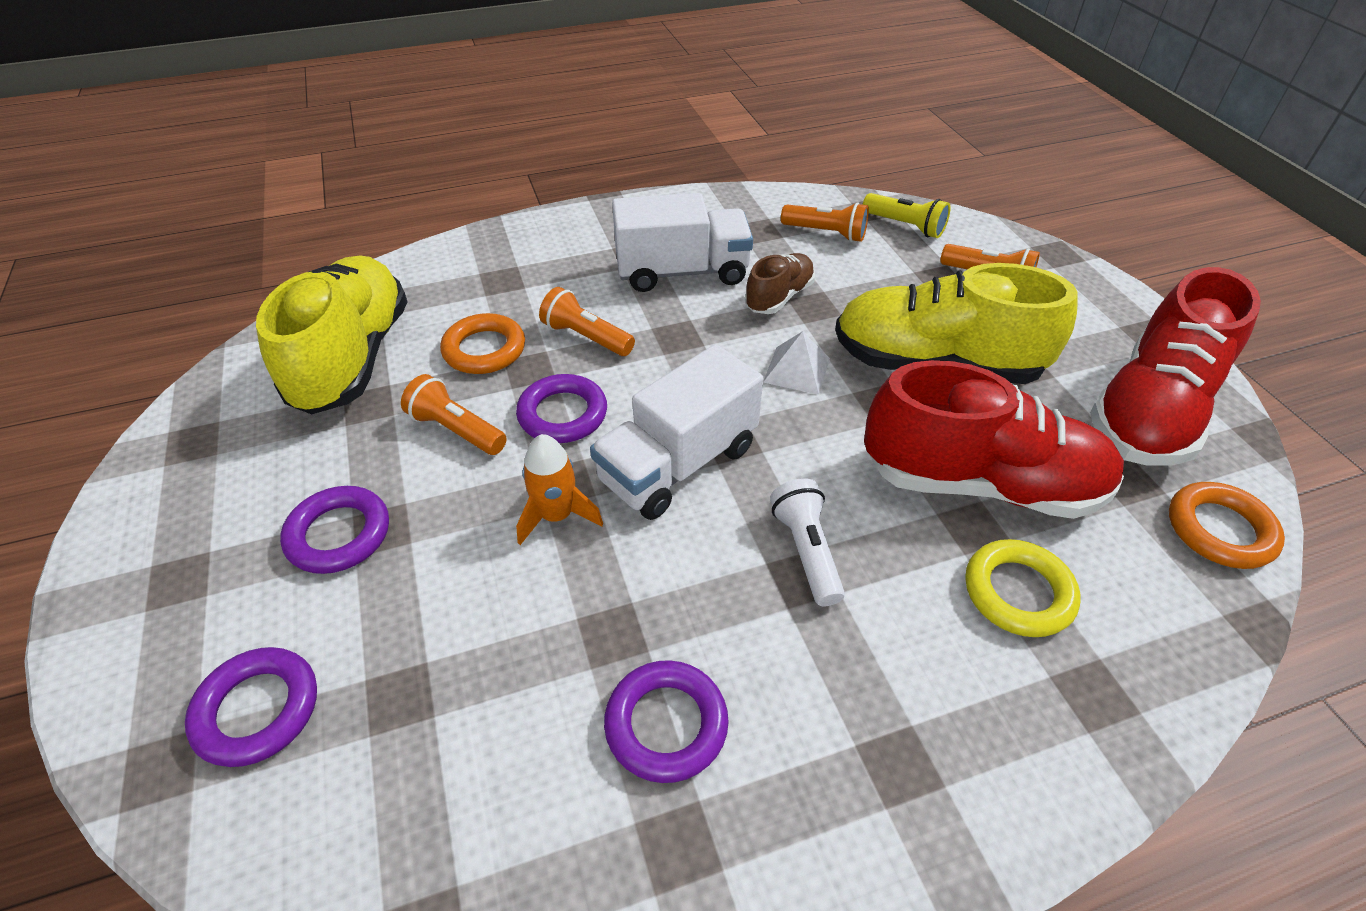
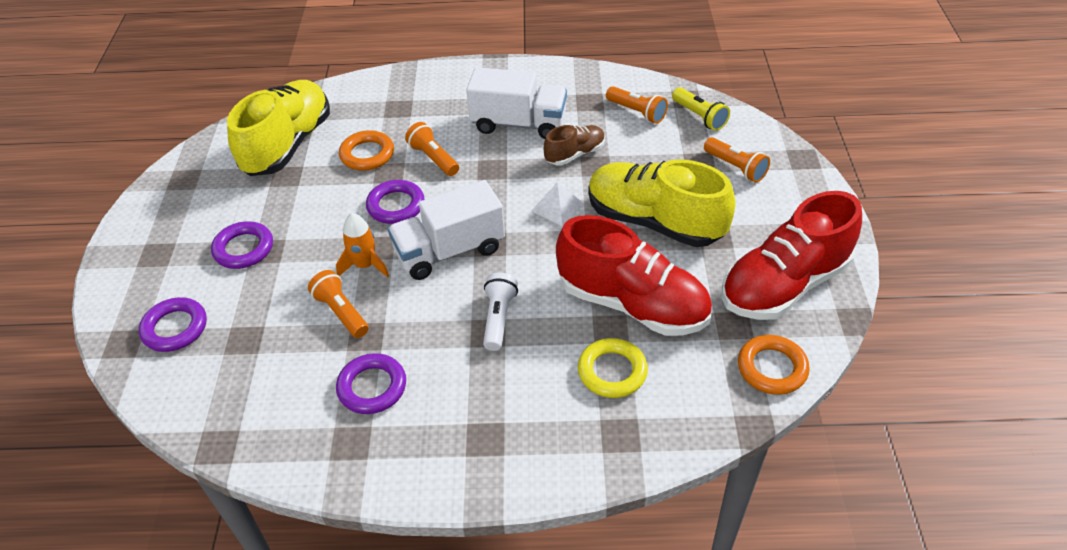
camera: 20 degrees right, 0 degrees up
(456, 430) = (330, 202): orange flashlight -> orange flashlight (341, 312)

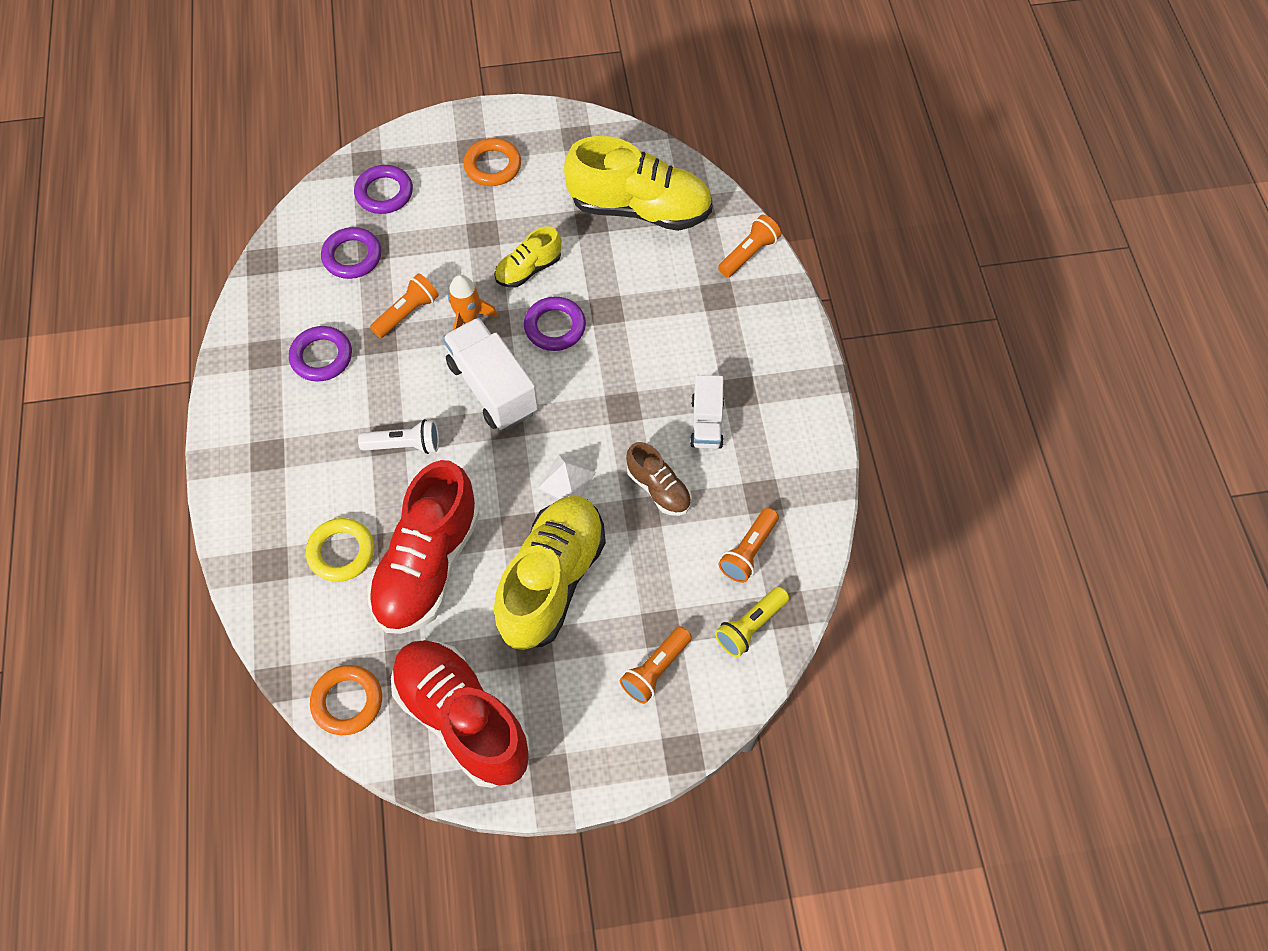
camera: 80 degrees right, 15 degrees up
(244, 249) = (483, 214): purple ring -> purple ring (352, 256)
(324, 220) = (528, 269): none -> yellow shoe
(367, 154) = (633, 284): orange ring -> orange ring (493, 166)
(433, 158) = (634, 347): orange flashlight -> orange flashlight (749, 254)
(519, 124) = (706, 423): white truck -> white truck, size x0.61

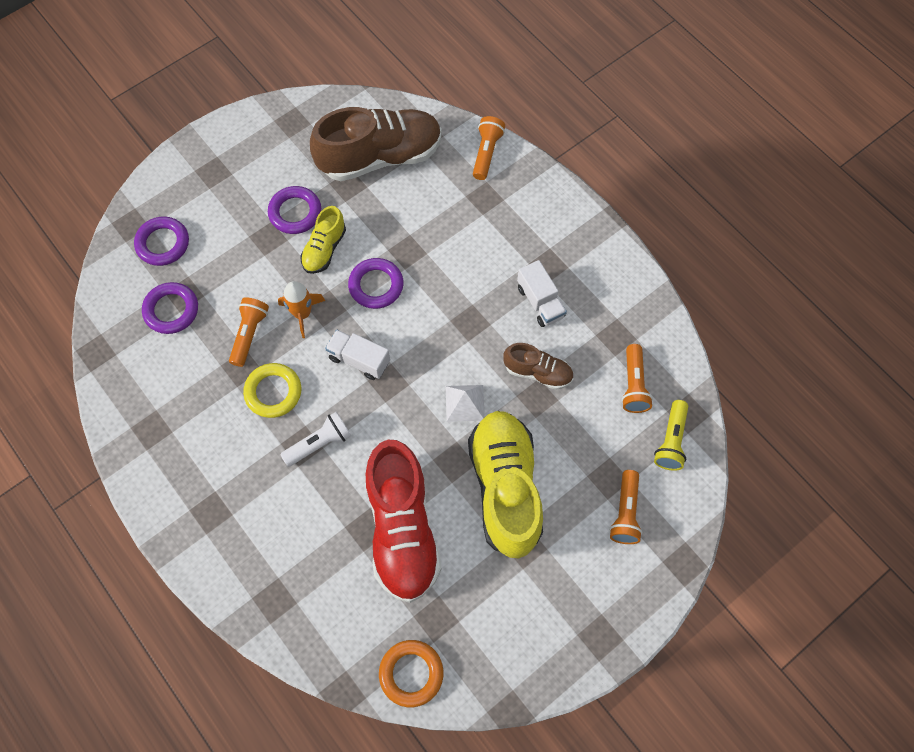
camera: 30 degrees left, 5 degrees up
(321, 357) = (202, 407): purple ring -> purple ring (295, 212)
(341, 552) = (326, 558): yellow ring -> yellow ring (273, 392)
(462, 719) = (508, 634): red shoe -> none
(492, 388) = (359, 360): white truck -> white truck, size x0.61
(493, 166) = (239, 178): orange ring -> none
(640, 209) = (380, 157): yellow shoe -> brown shoe

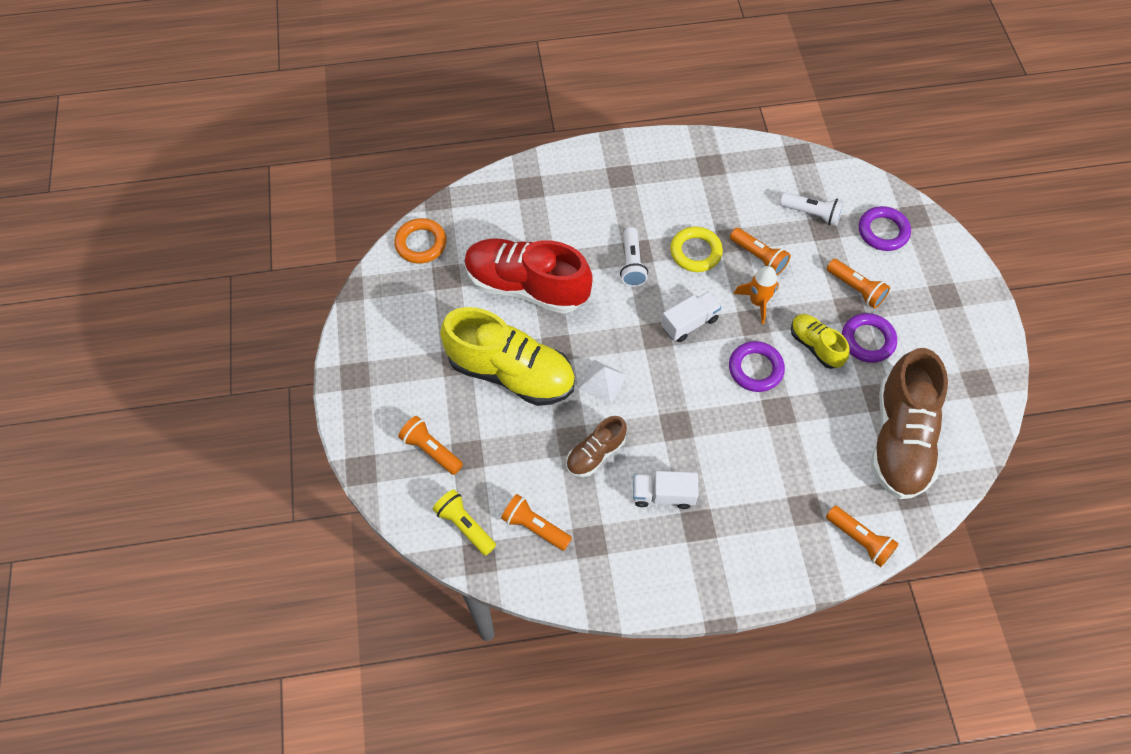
camera: 120 degrees right, 5 degrees down
(171, 310) = (812, 214): purple ring -> white flashlight
(243, 241) = (856, 289): none -> orange flashlight

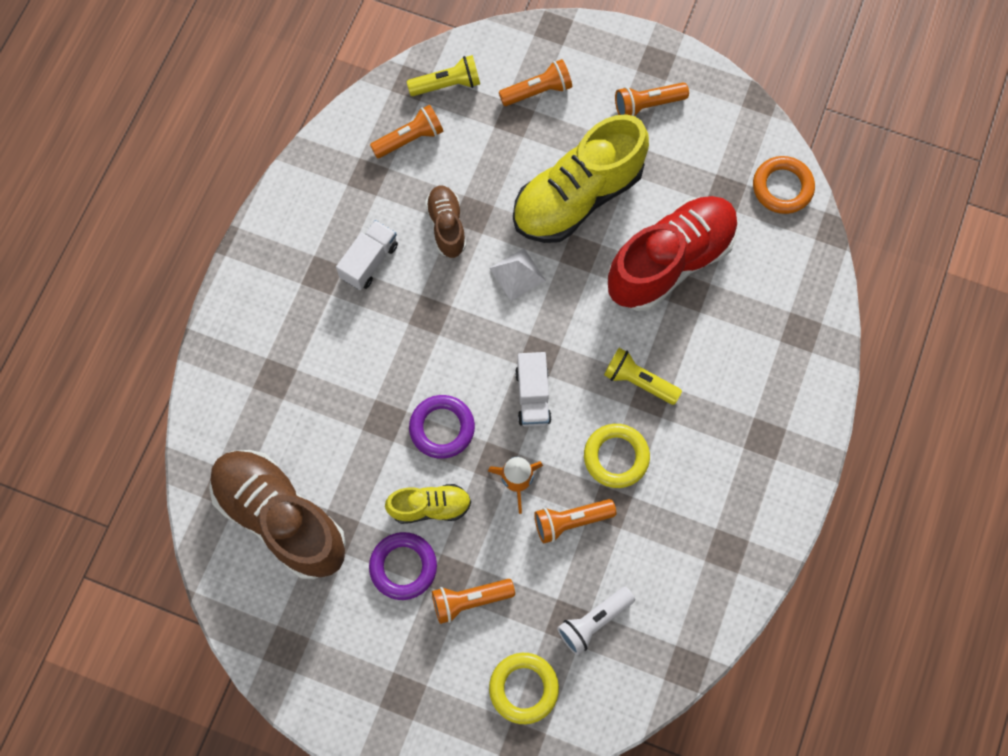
camera: 120 degrees right, 10 degrees up
(632, 264) = (638, 381): white flashlight -> yellow flashlight
(859, 540) = (215, 407): orange flashlight -> orange flashlight (647, 105)
(883, 231) = (523, 688): purple ring -> yellow ring

